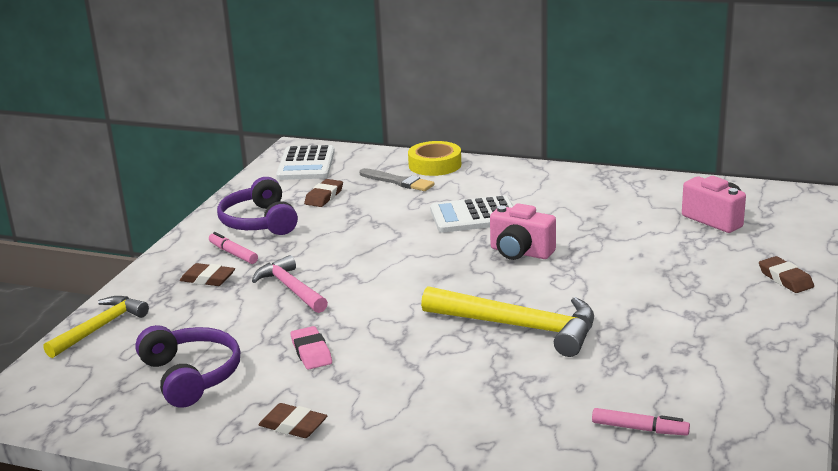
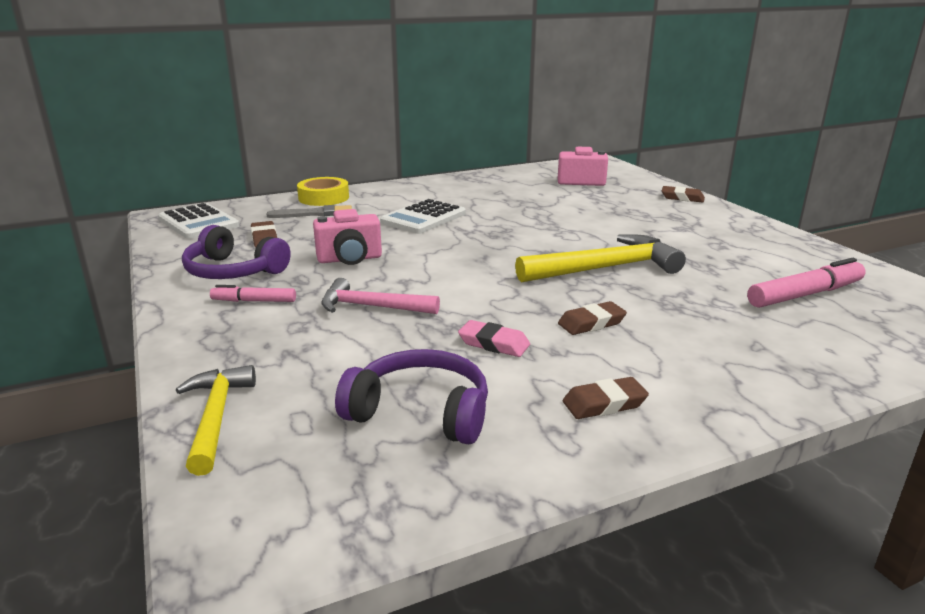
camera: 45 degrees left, 0 degrees up
(208, 279) = (267, 328): brown eraser -> brown eraser (591, 323)
(520, 252) = (505, 228): pink camera -> pink camera (350, 259)
(639, 429) = (805, 295): pink marker -> pink marker, size x1.73

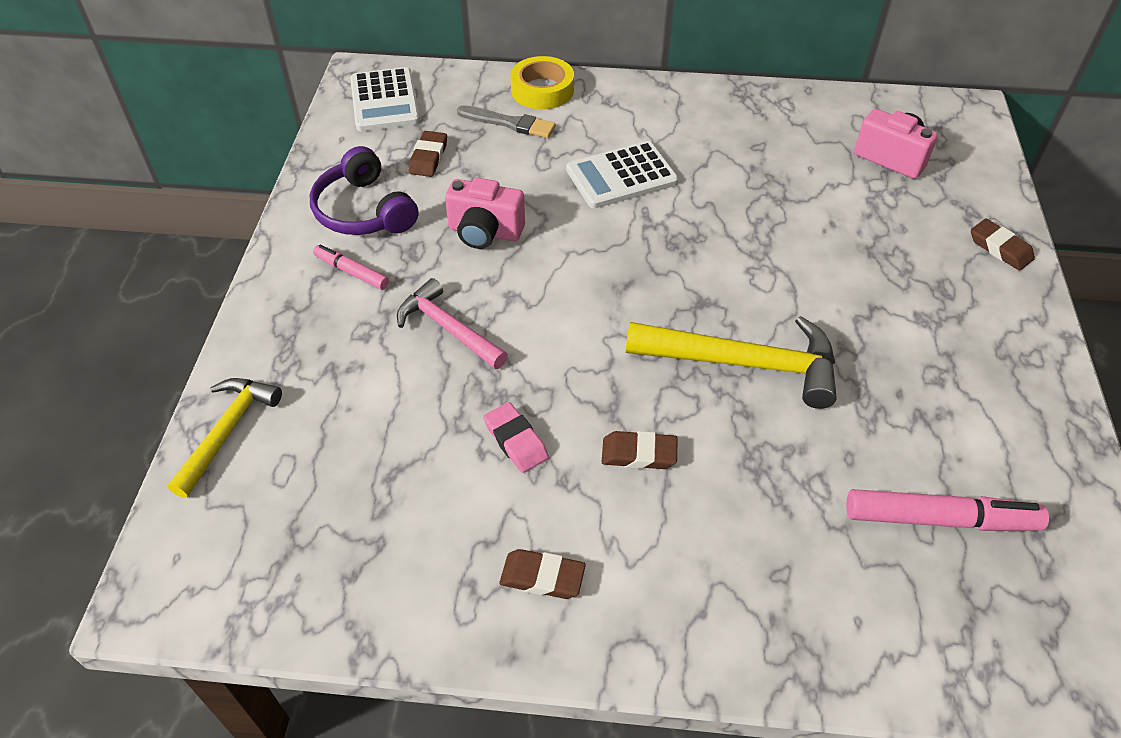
camera: 30 degrees right, 25 degrees up
(421, 411) = (381, 505): purple headphones -> none

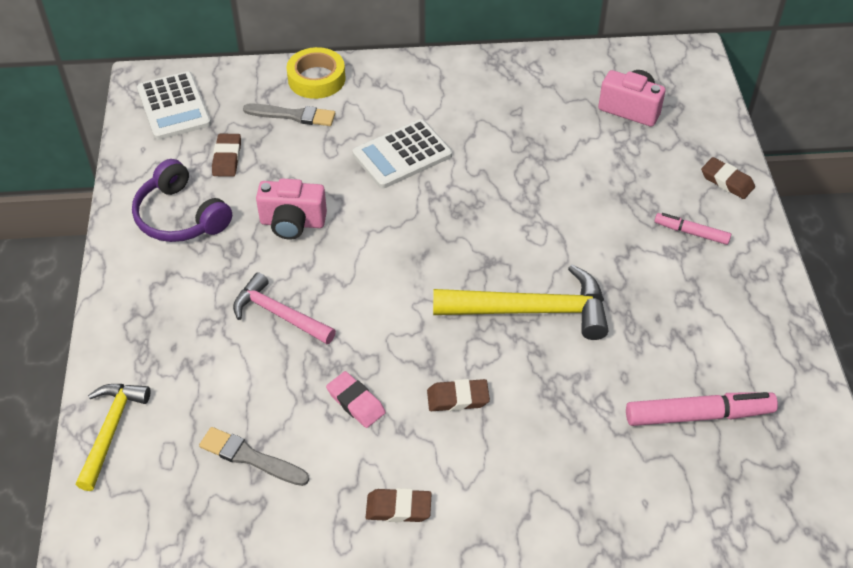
camera: 10 degrees left, 0 degrees up
(352, 272) = (183, 275): pink marker -> pink marker (691, 232)
(378, 487) = (251, 457): none -> grey brush

